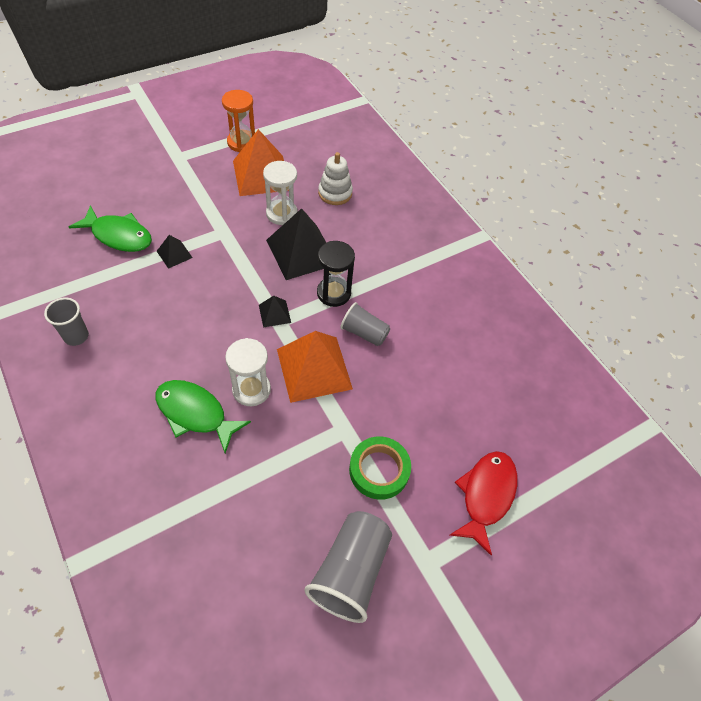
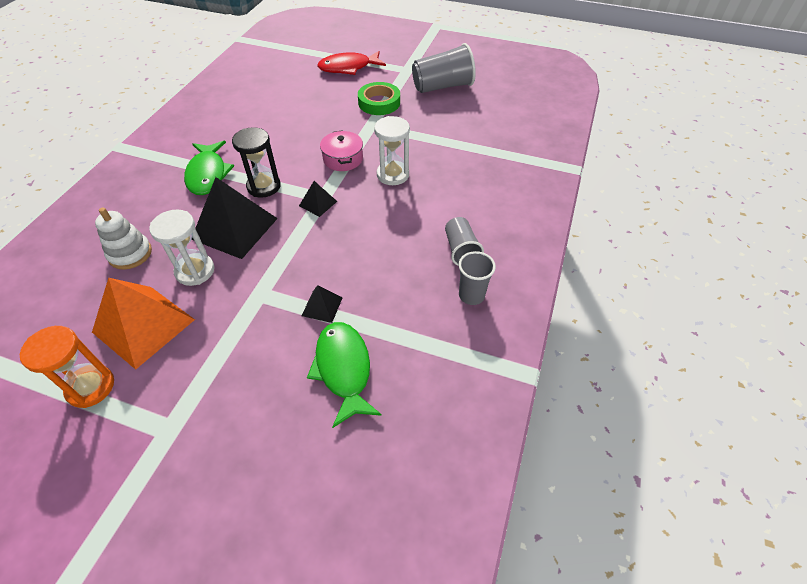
camera: 125 degrees left, 5 degrees down
(195, 413) = (440, 187): green fish -> green fish (208, 174)
(314, 368) = (343, 159): orange pyramid -> pink pot
(364, 333) = (286, 154): grey cup -> grey cup (461, 250)

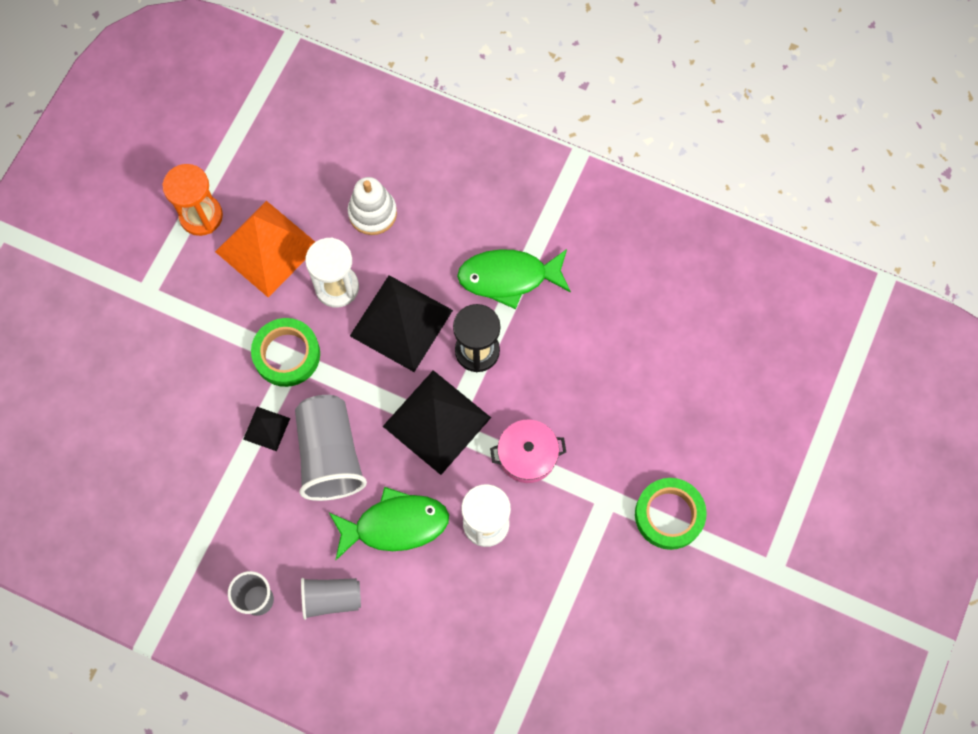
camera: 95 degrees right, 20 degrees up
(253, 299) = (287, 354): none -> green tape
(318, 203) = (436, 421): black pyramid -> black pyramid, size x2.13
(343, 369) = (182, 451): green fish -> green fish (395, 525)
(348, 68) = (780, 468): red fish -> none
(442, 87) = (713, 627): grey cup -> grey cup (330, 455)

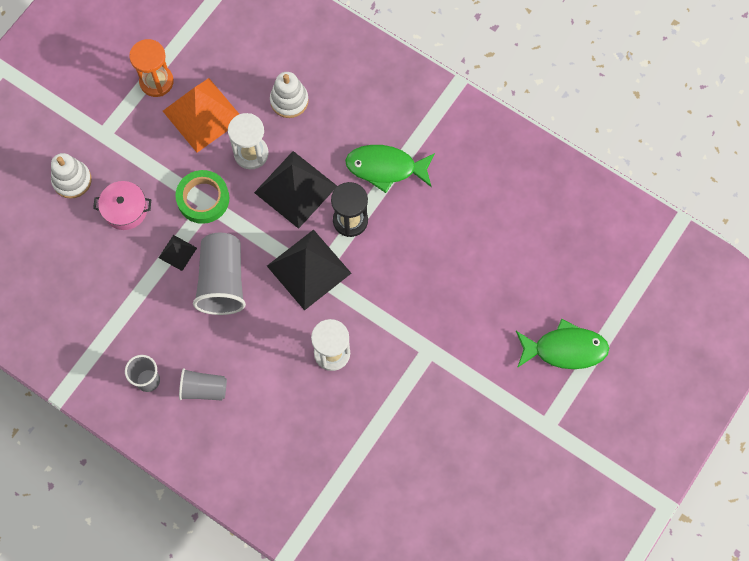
camera: 10 degrees right, 0 degrees up
(115, 359) = (72, 180): none -> white stacking toy
(395, 525) = (262, 342): green fish -> green fish (565, 349)
(527, 455) = (374, 306): pink pot -> pink pot (125, 210)
(669, 515) = (474, 371): green tape -> none

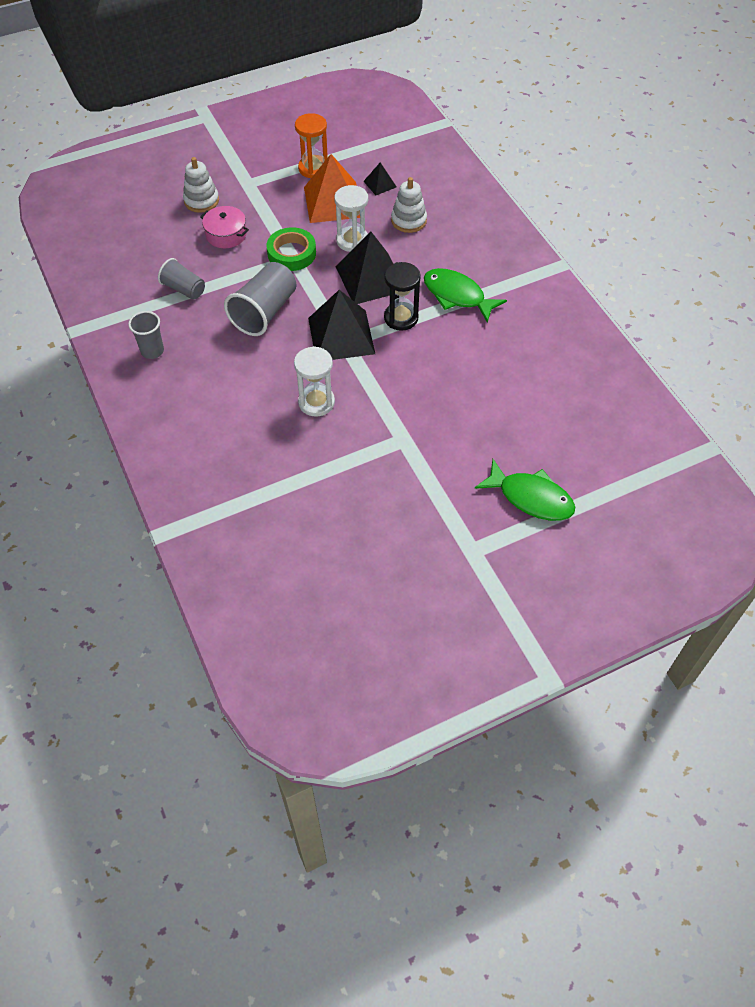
camera: 30 degrees right, 15 degrees down
(177, 252) = (244, 278): black pyramid -> black pyramid (380, 184)
(203, 389) = (191, 377): grey cup -> grey cup (184, 289)

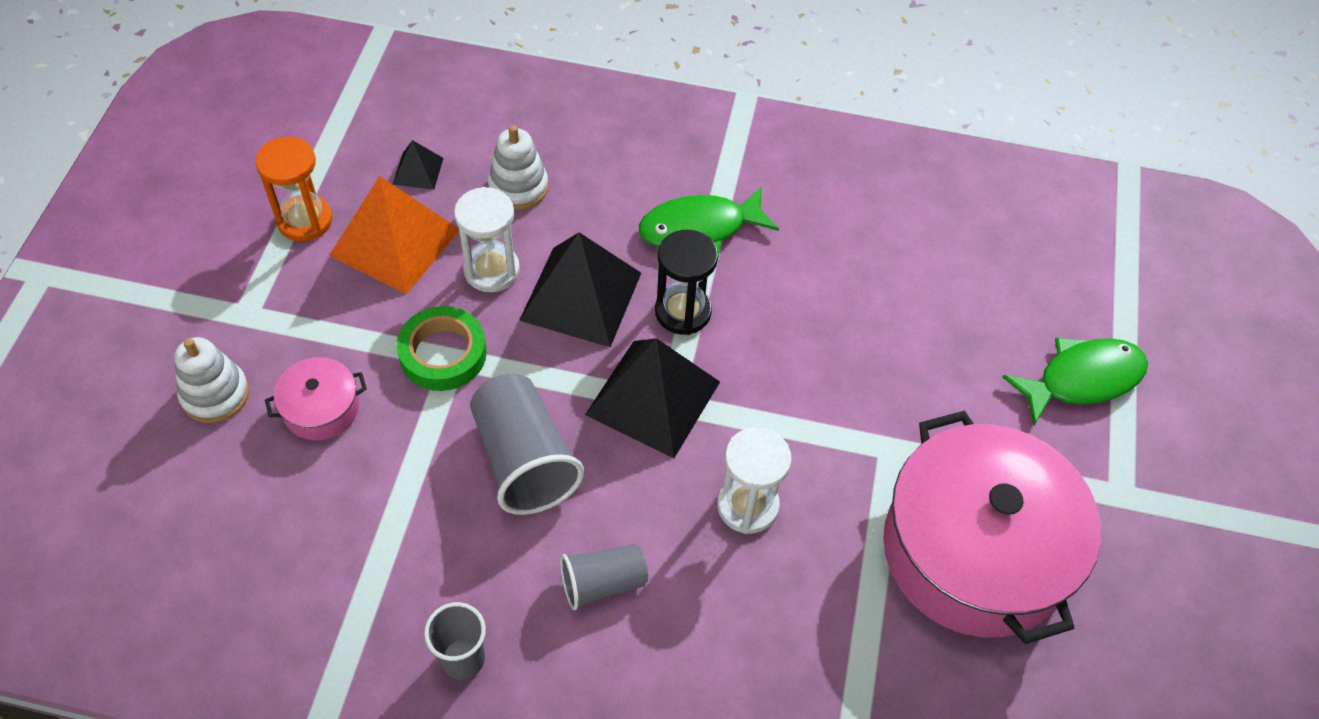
camera: 55 degrees left, 0 degrees up
(184, 289) = (376, 534): grey cup -> grey cup (602, 583)
(376, 503) = (975, 551): none -> pink pot

